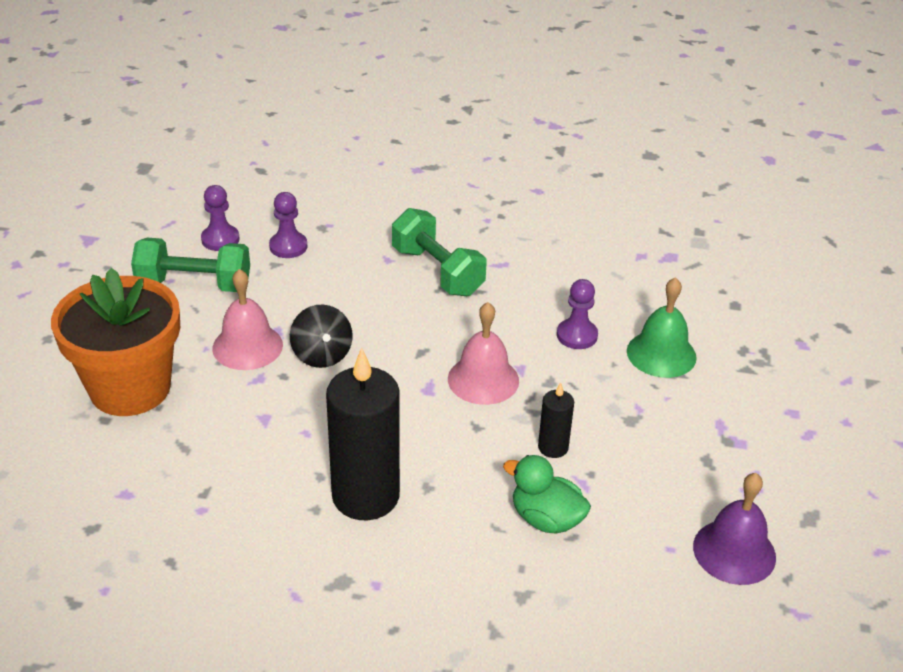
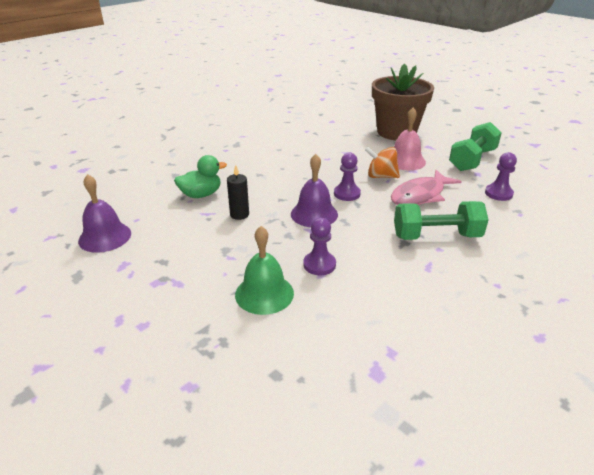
camera: 125 degrees right, 5 degrees down
(130, 388) = (396, 132): orange flower pot -> brown flower pot
(220, 239) = (517, 176): purple pawn -> purple pawn (347, 194)
(322, 355) = (381, 176): black spinning top -> orange spinning top
(349, 305) = (420, 195): none -> pink fish
(365, 496) = (272, 160): black candle -> none
(483, 379) = (314, 214): pink bell -> purple bell

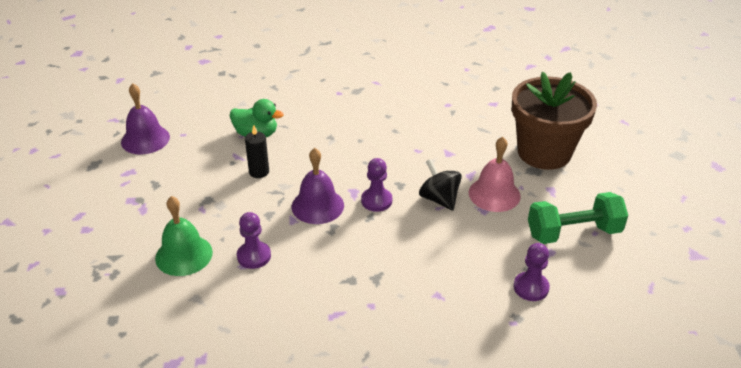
camera: 40 degrees right, 5 degrees up
(381, 176) = (439, 199): orange spinning top -> black spinning top
(420, 195) = (443, 242): pink fish -> none
(436, 236) = (388, 292): green dumbbell -> none

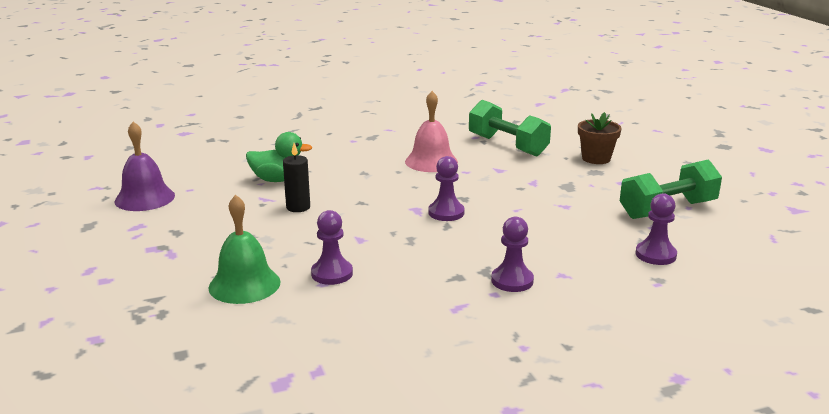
camera: 15 degrees left, 15 degrees down
(317, 206) = (382, 224): purple bell -> none
(392, 293) = (512, 281): none -> purple pawn
(439, 199) = (513, 203): black spinning top -> none
(471, 121) = (507, 146): none -> green dumbbell
(494, 194) = (567, 193): pink bell -> pink bell (431, 161)
(544, 152) = (596, 158): brown flower pot -> brown flower pot, size x0.49

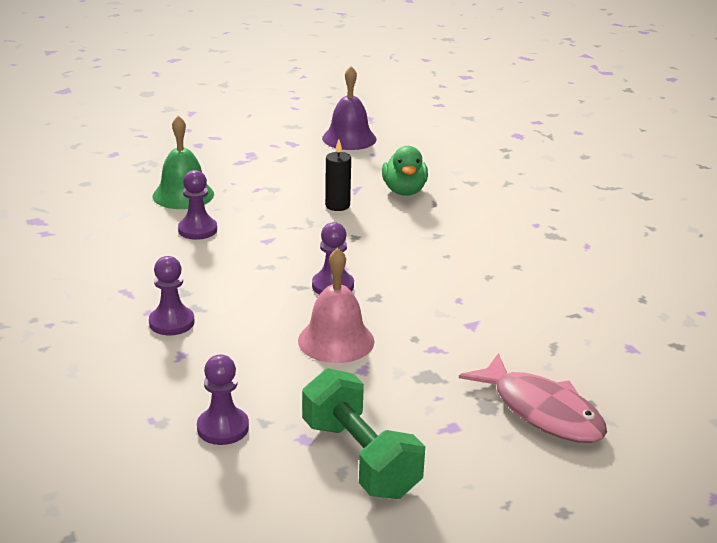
camera: 85 degrees right, 5 degrees up
(431, 161) = (484, 276): pink bell -> pink bell (336, 340)
(507, 146) = (564, 334): green dumbbell -> none
(596, 158) = (541, 411): brown flower pot -> pink fish

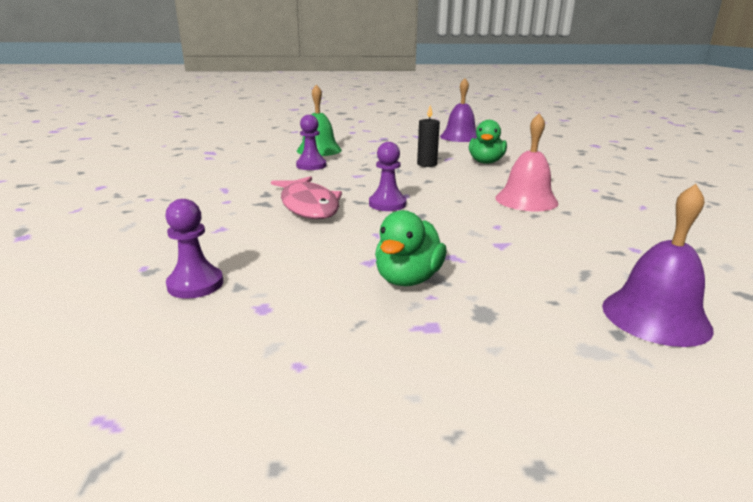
camera: 20 degrees right, 5 degrees down
(171, 322) = (236, 209): purple pawn -> none
(336, 340) = (361, 237): pink bell -> pink bell (526, 200)
(360, 458) = (303, 337): green dumbbell -> none
(409, 383) = (408, 279): none -> green duck
(541, 411) = (549, 330): pink fish -> pink fish (308, 206)
(614, 382) = (655, 316): none -> purple bell

